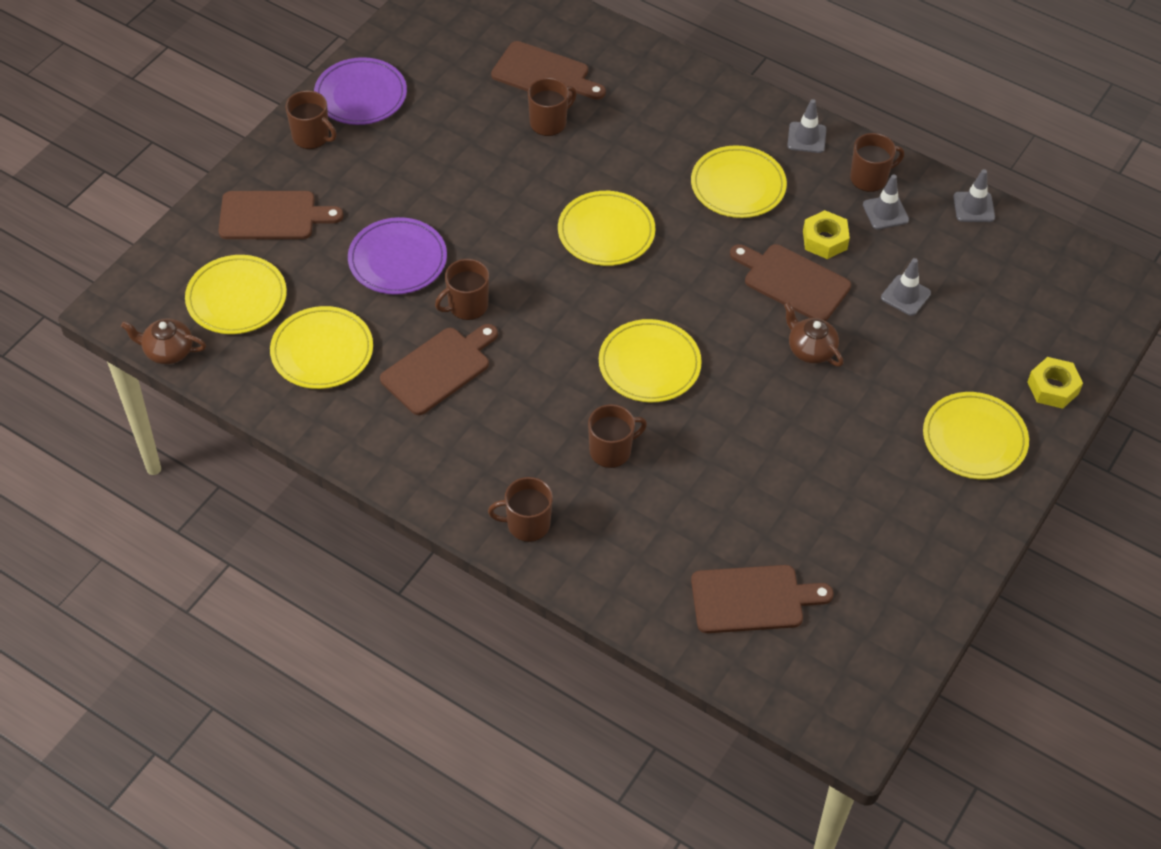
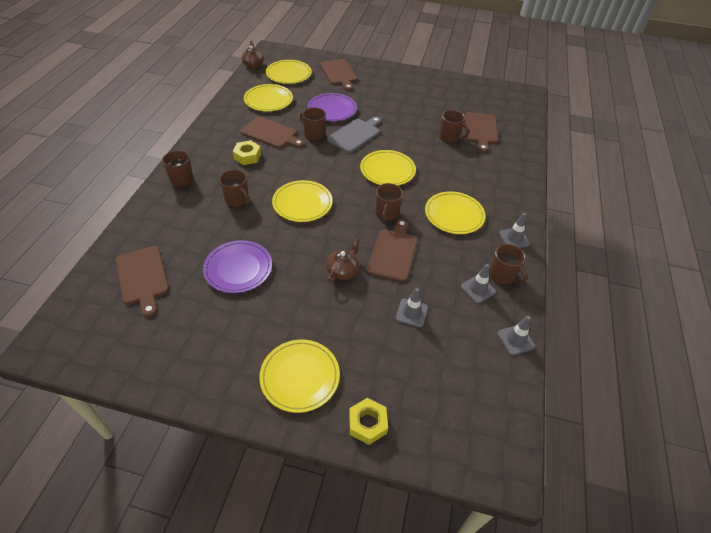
camera: 70 degrees right, 5 degrees down
(311, 136) = (390, 74): brown mug -> brown mug (386, 213)
(361, 95) = (424, 81): purple plate -> purple plate (238, 268)
(491, 247) = (355, 134): none -> grey cutting board
(824, 240) = (435, 262): yellow nut -> yellow nut (247, 156)

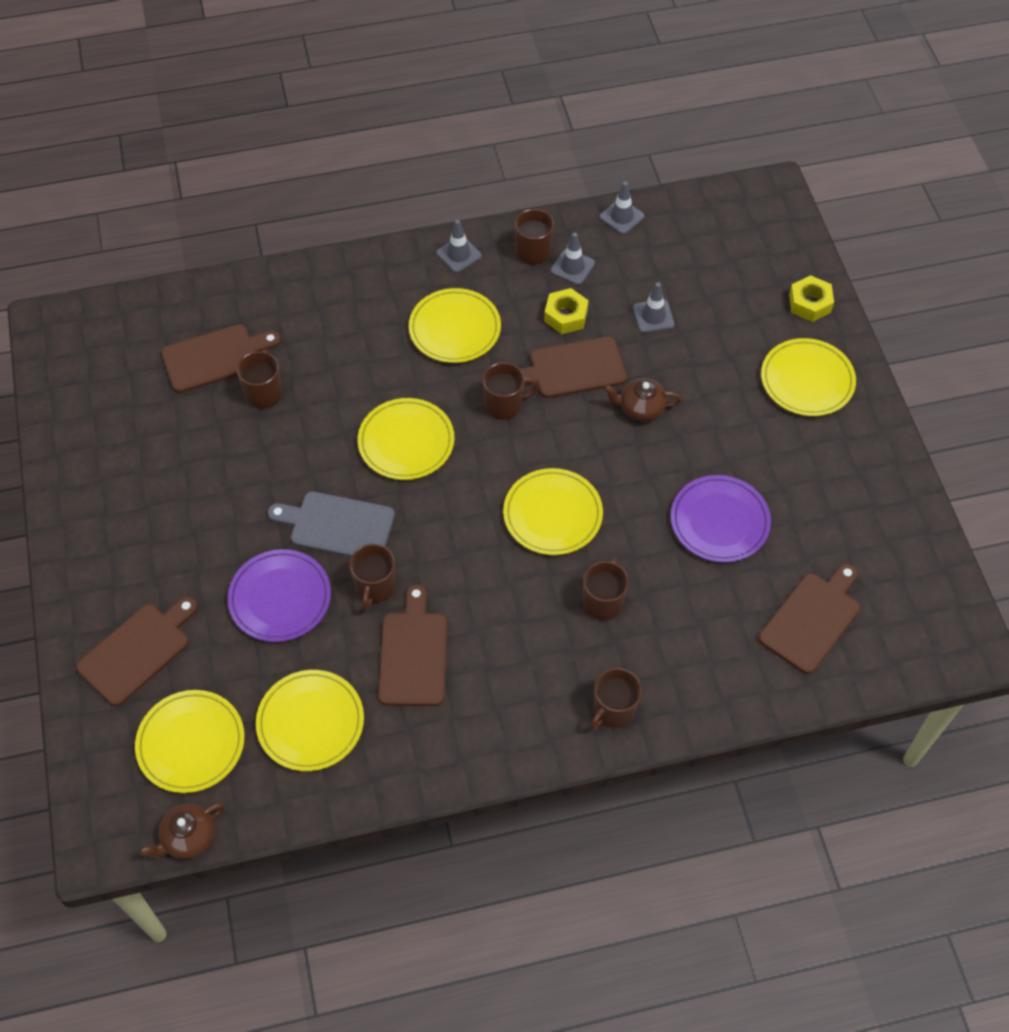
camera: 115 degrees left, 10 degrees up
(247, 156) = (497, 652): yellow nut -> yellow nut (565, 316)

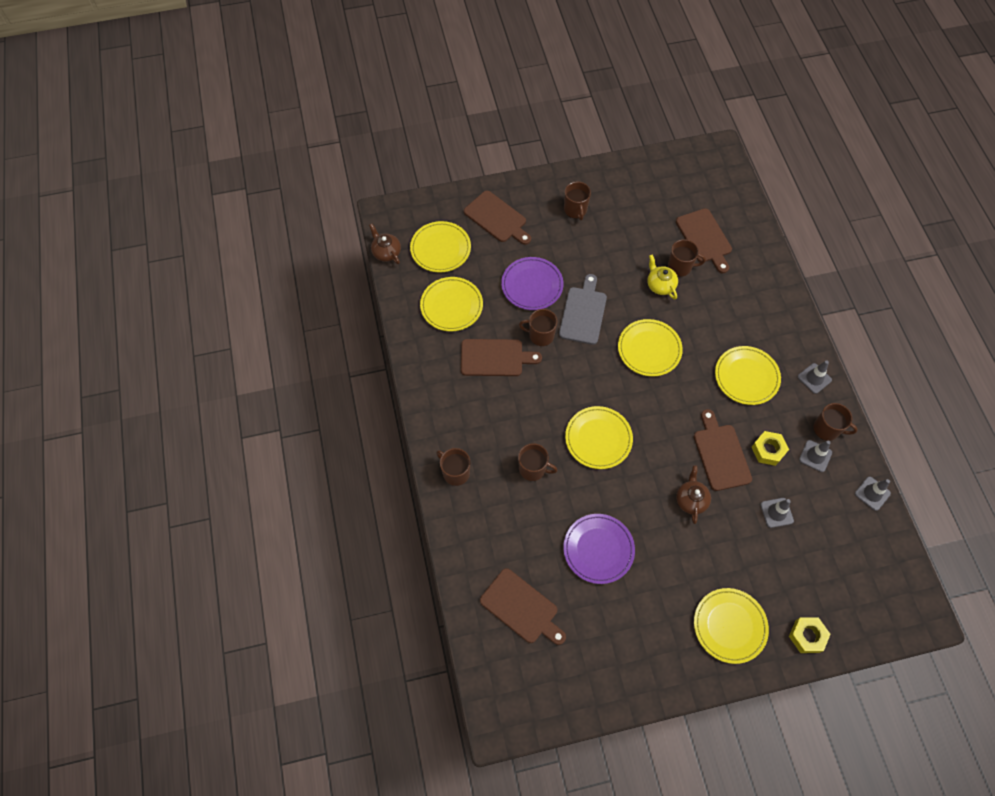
camera: 90 degrees right, 5 degrees up
(295, 420) = (660, 285): none -> yellow teapot
(504, 404) = (685, 409): brown mug -> brown mug (575, 210)

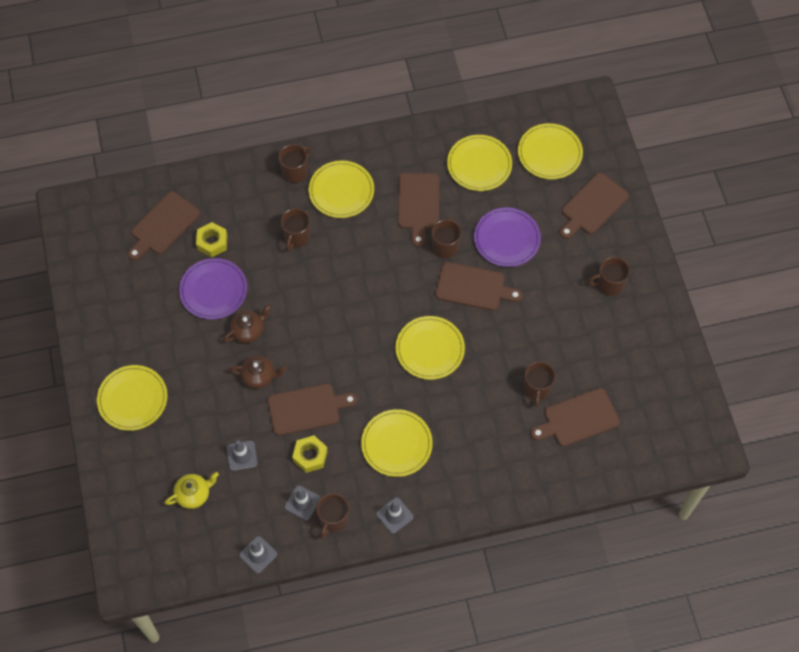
camera: 90 degrees right, 0 degrees up
(386, 252) = (542, 104): brown teapot -> brown teapot (248, 330)
(583, 313) = (473, 287): grey cutting board -> brown cutting board
(598, 439) = (327, 295): yellow plate -> yellow plate (341, 191)
(660, 285) = (511, 366): yellow teapot -> yellow teapot (194, 494)
(807, 636) = (117, 467): yellow nut -> yellow nut (212, 242)

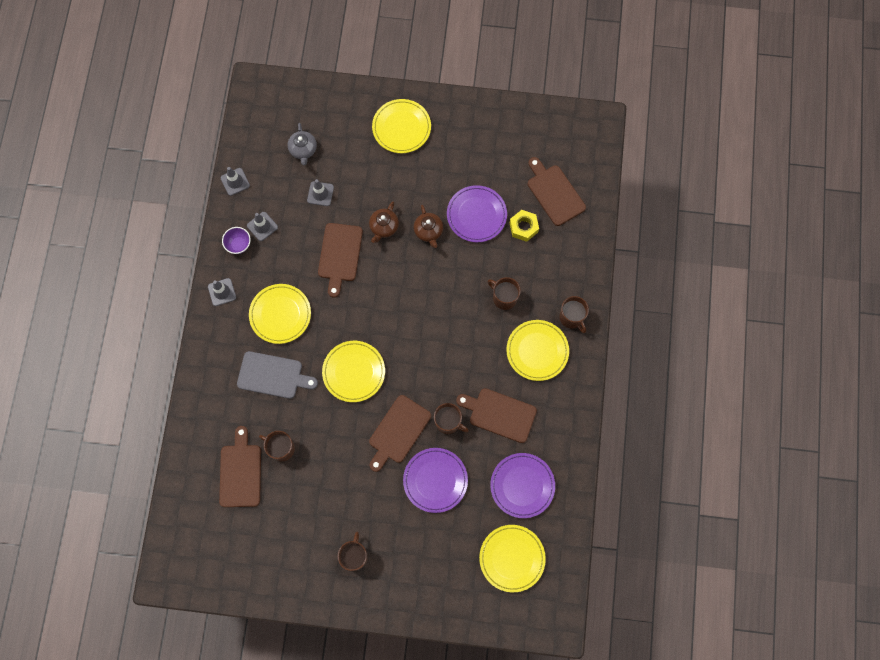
camera: 110 degrees right, 10 degrees up
(194, 494) = (303, 150): yellow teapot -> grey teapot
(310, 456) = (298, 244): yellow nut -> none
(333, 519) = (239, 245): brown mug -> purple bowl
(465, 426) = (273, 375): none -> grey cutting board
(479, 165) = (522, 485): yellow plate -> purple plate
(592, 206) = (440, 575): brown cutting board -> none

